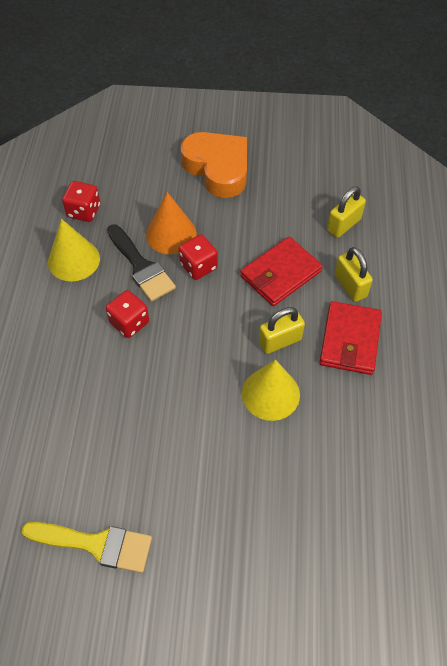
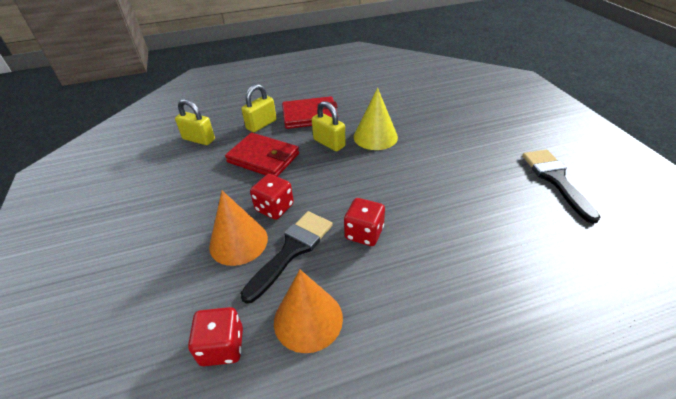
camera: 110 degrees left, 15 degrees down
(74, 260) = (308, 319): yellow cone -> orange cone
(96, 544) = (555, 180): yellow brush -> black brush
(218, 168) = (130, 235): orange heart -> none

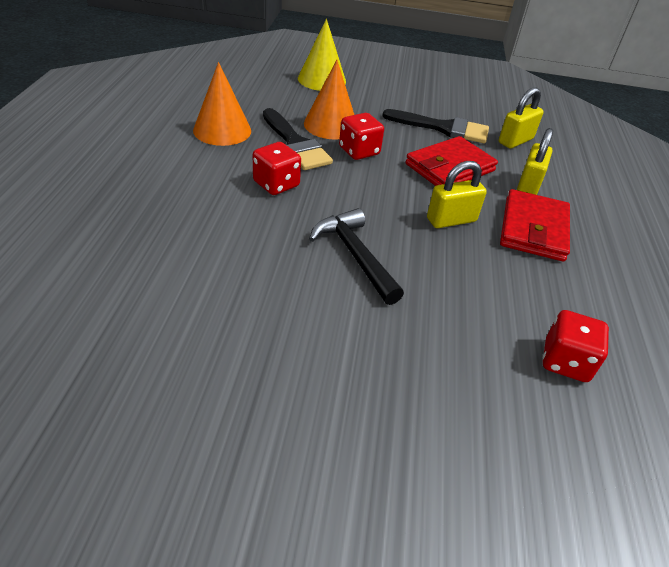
camera: 110 degrees right, 0 degrees up
(222, 346) = (240, 99): red dice -> red dice (565, 361)
(261, 124) = (528, 186): yellow padlock -> yellow padlock turned 45 degrees clockwise
(375, 136) = (441, 264): yellow cone -> yellow cone (321, 79)
(402, 167) = (355, 256): none -> black hammer
(555, 180) = (195, 394): black brush -> black brush (443, 128)

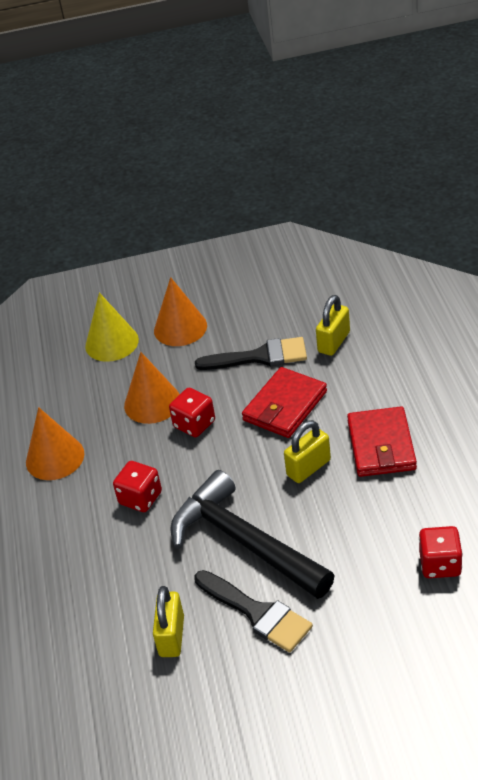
camera: 10 degrees left, 0 degrees up
(295, 144) = (132, 442): black brush -> black brush (257, 613)
(355, 256) = (244, 542): black hammer -> black hammer, size x1.61
(384, 89) = (180, 328): none -> orange cone
(528, 186) = (362, 396): yellow padlock -> yellow padlock (172, 636)

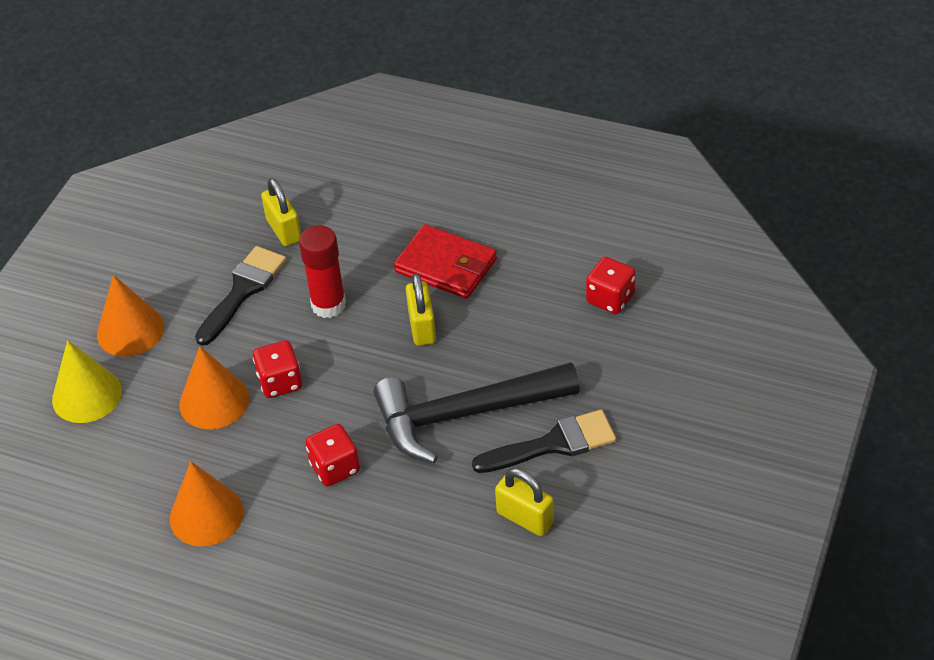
camera: 60 degrees left, 5 degrees up
(285, 406) = (328, 305): red wallet -> red glue stick

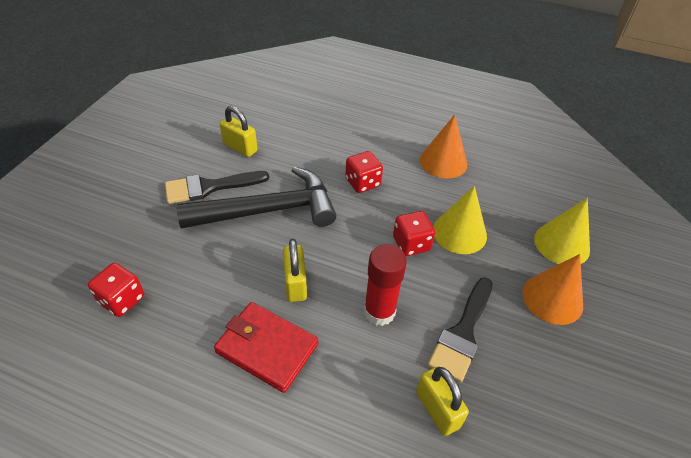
camera: 175 degrees right, 0 degrees up
(214, 401) = (459, 233): orange cone -> yellow cone

